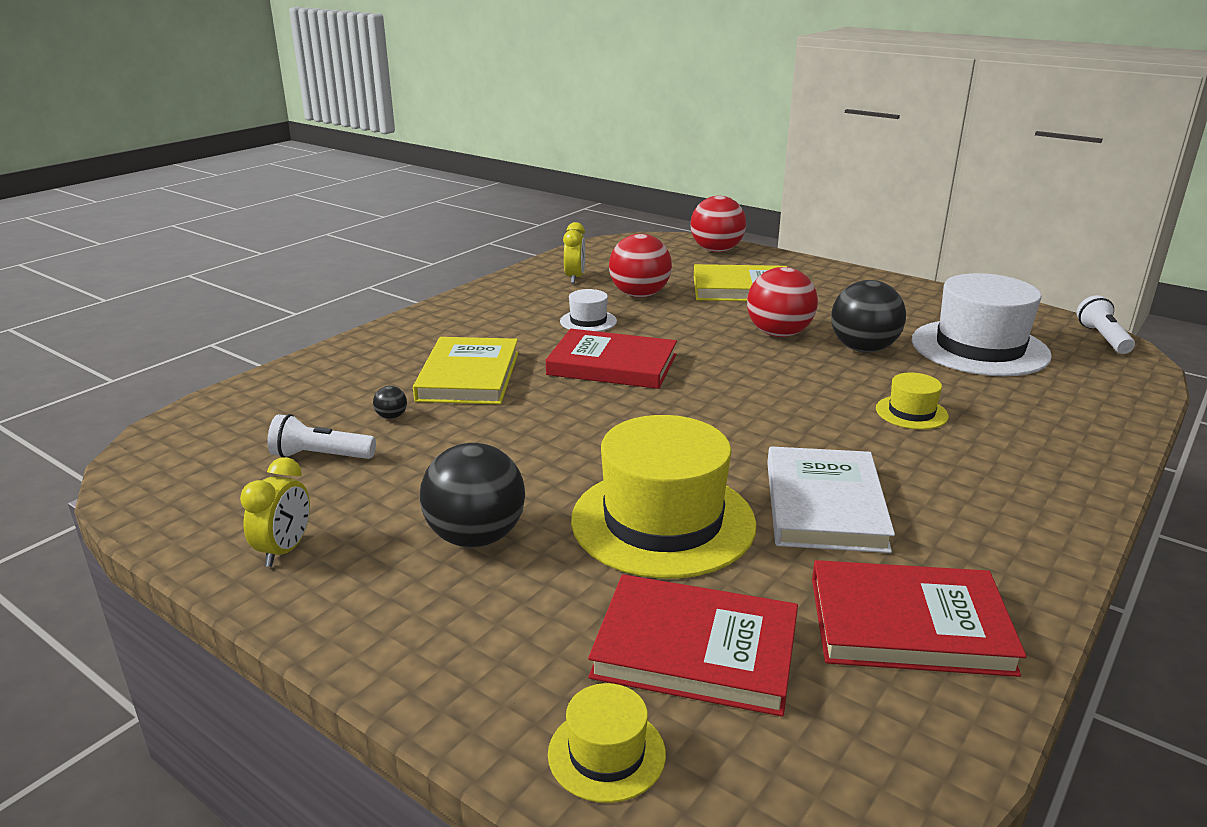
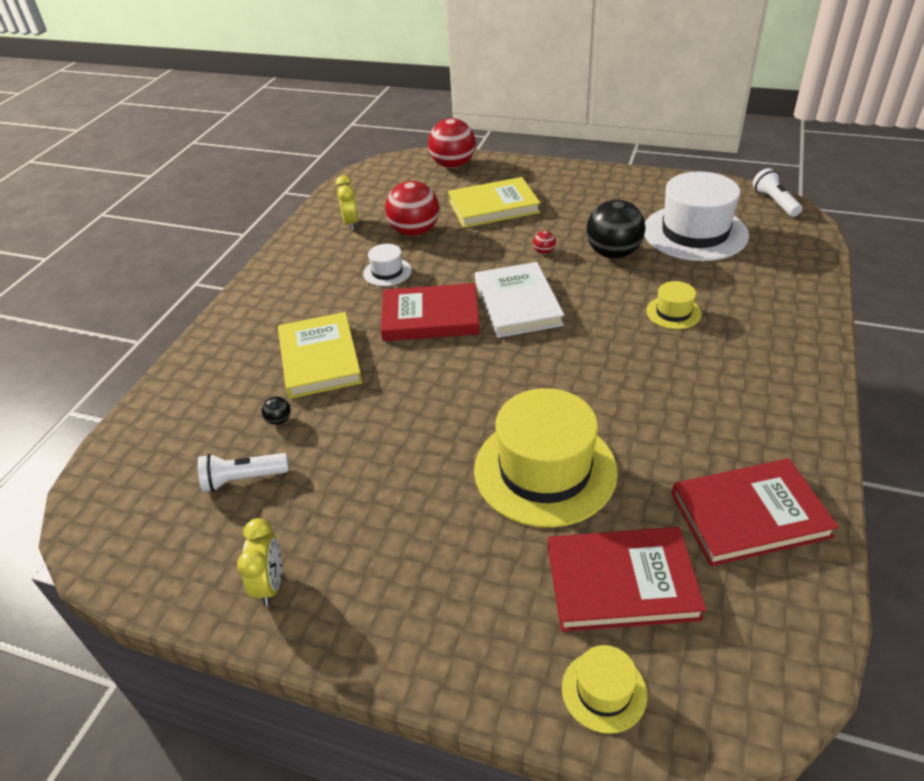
camera: 15 degrees left, 15 degrees up
(476, 537) = (414, 526): black ball -> none
(779, 334) = (544, 251): red ball -> red ball, size x0.40
(824, 505) = (650, 421): white book -> white book (517, 303)

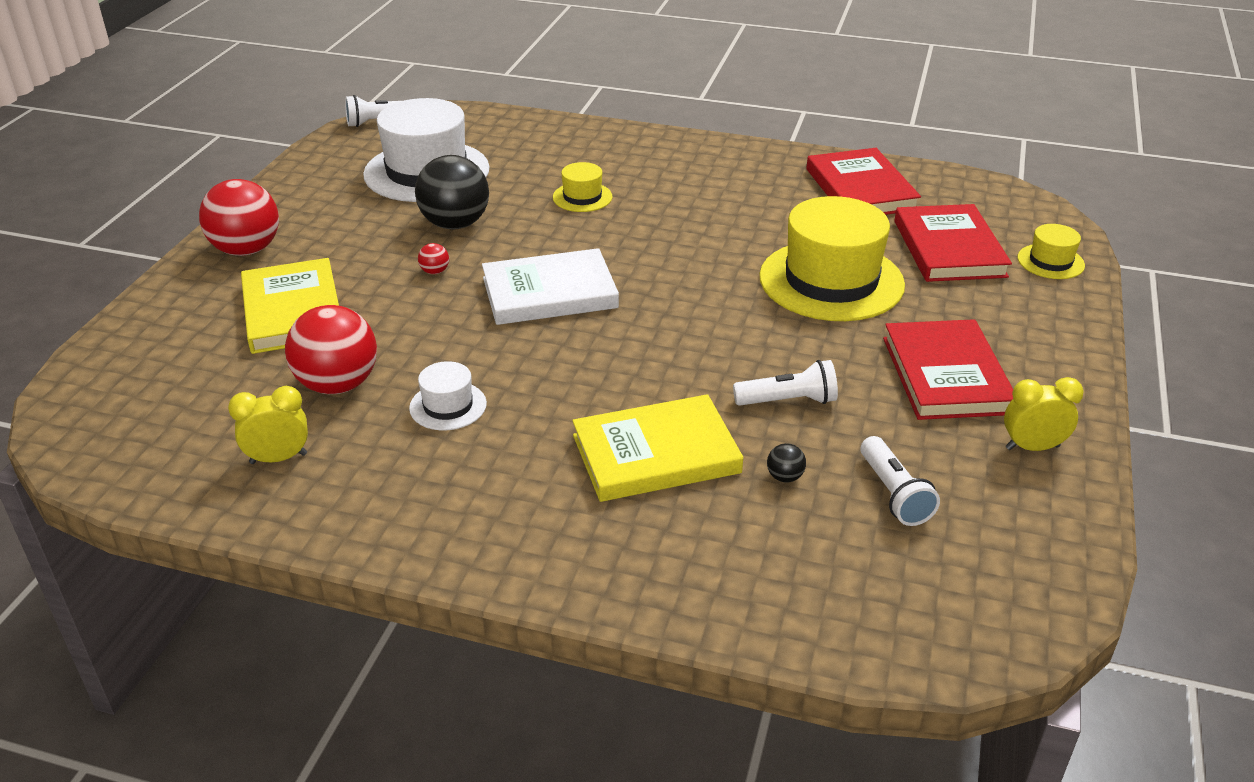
camera: 95 degrees left, 5 degrees down
(365, 427) = (788, 401): none -> white flashlight
(430, 317) = (569, 360): red book -> red book (946, 375)
(453, 165) = (126, 352): red ball -> red ball (246, 250)

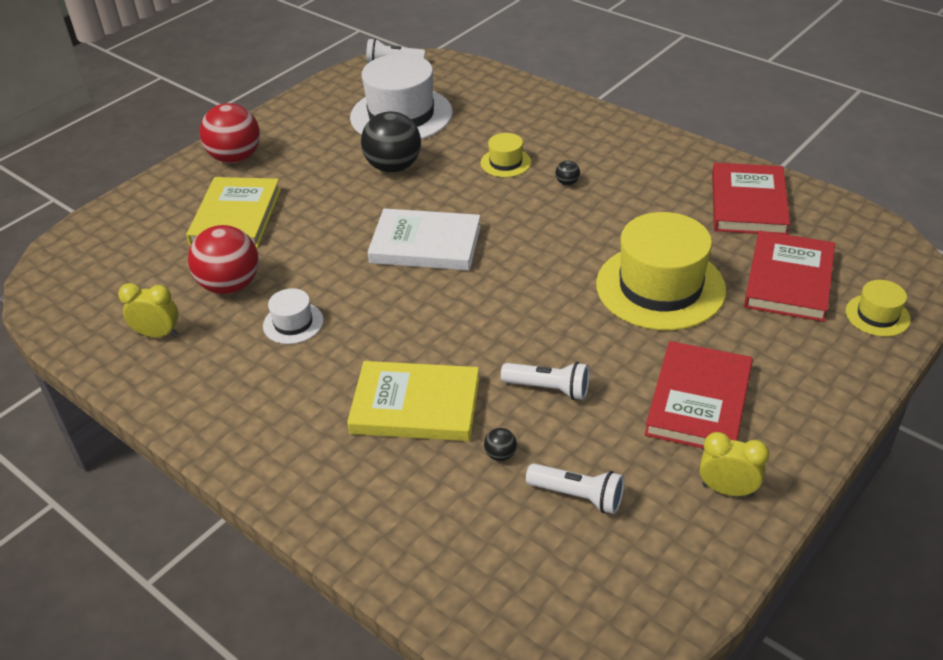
camera: 25 degrees right, 5 degrees up
(435, 271) = (353, 206): red ball -> none
(664, 204) = (567, 183): none -> black ball
(894, 494) = (578, 496): white flashlight -> white flashlight turned 75 degrees counterclockwise

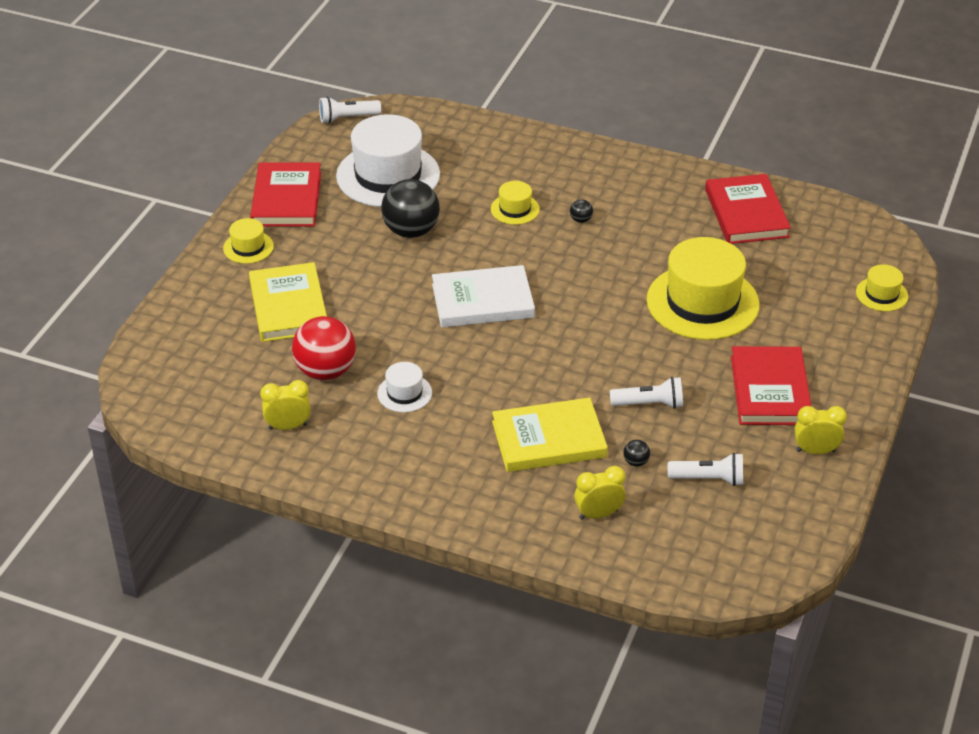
camera: 20 degrees left, 0 degrees up
(235, 158) = (248, 247): red ball -> yellow hat
(425, 510) = (598, 514): none -> yellow clock
(789, 280) = (803, 277): red book -> red book (286, 199)

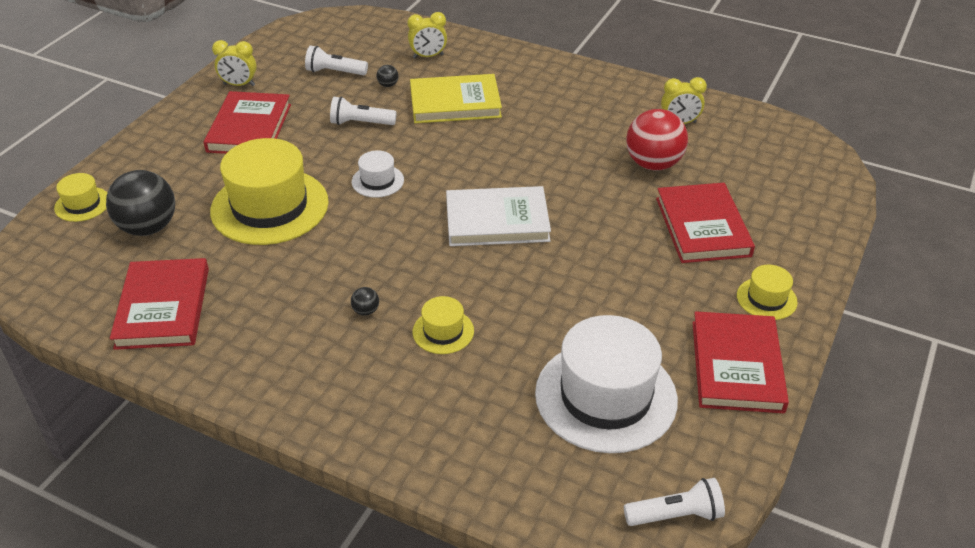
camera: 175 degrees left, 0 degrees up
(288, 306) = (702, 227): yellow book -> red book
(404, 393) = (578, 142): white hat -> white hat (377, 181)
(411, 231) = (573, 308): black ball -> black ball (148, 227)

